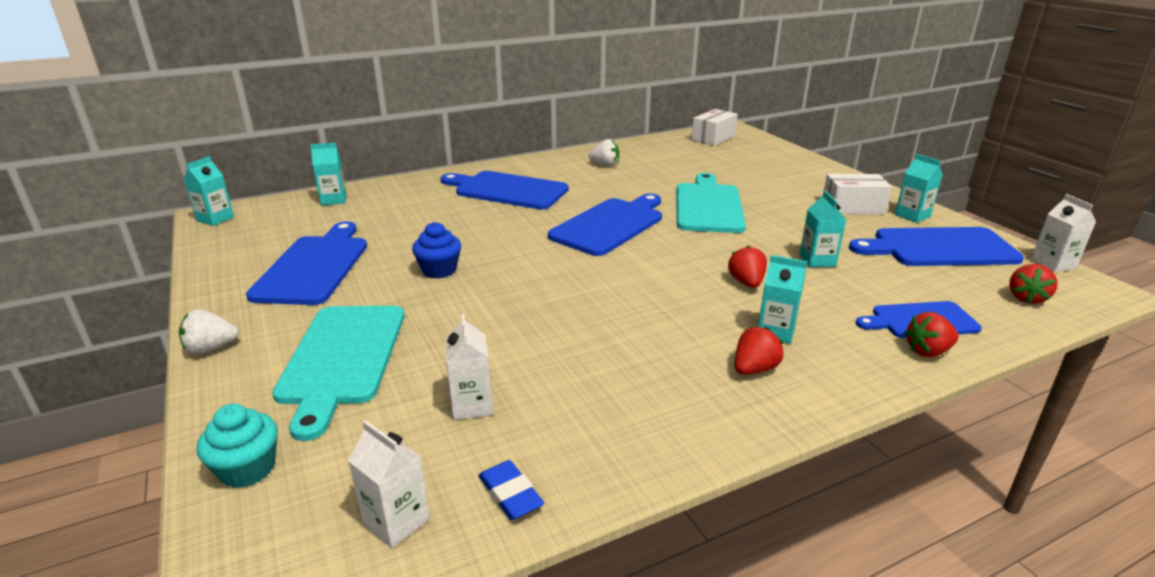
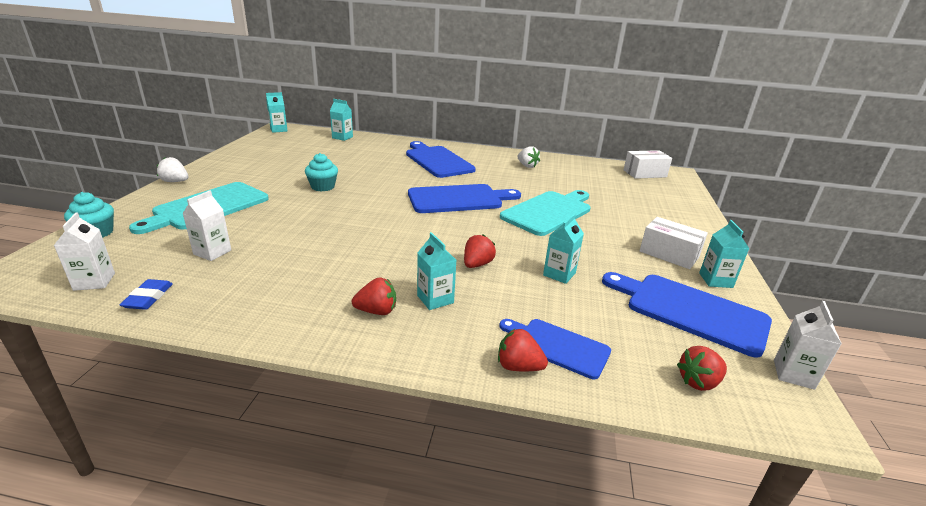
camera: 35 degrees right, 0 degrees up
(314, 266) = (275, 164): blue cutting board -> none
(439, 270) = (323, 187): blue cupcake -> turquoise cupcake

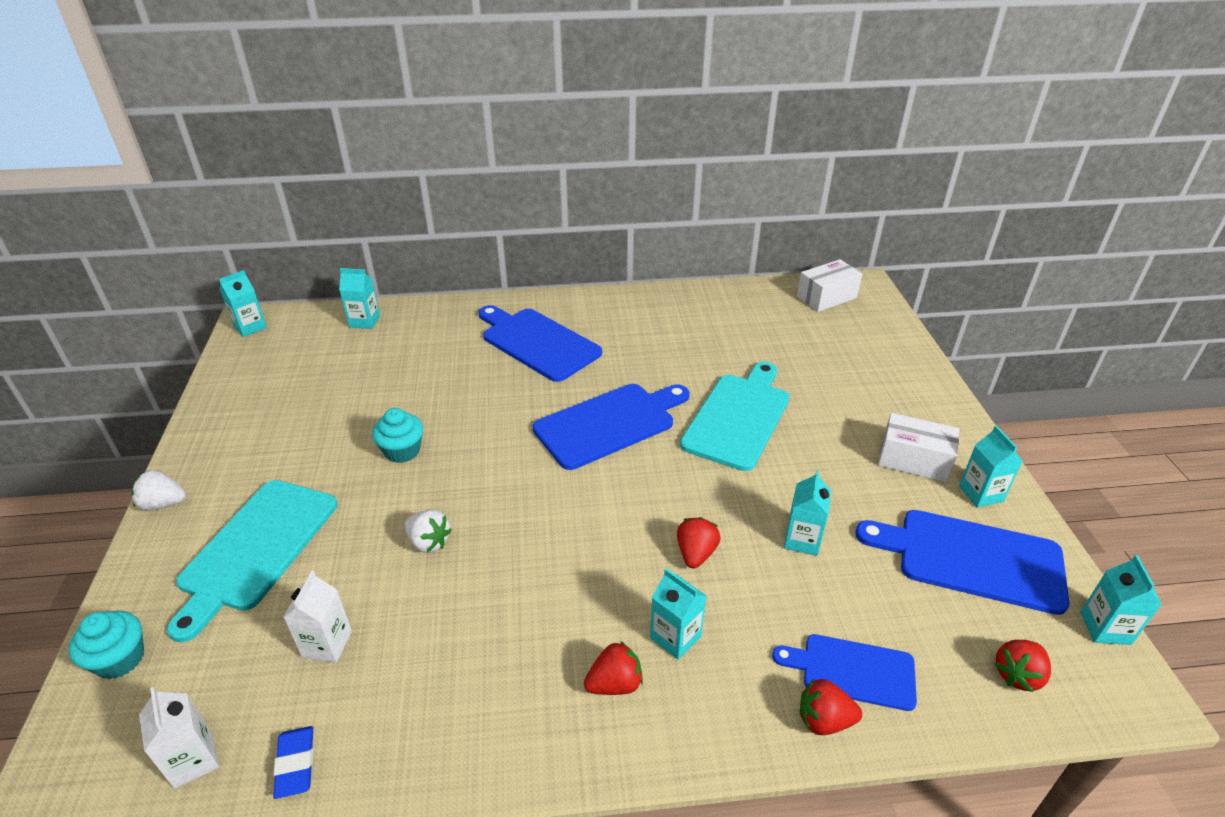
camera: 15 degrees left, 10 degrees up
(527, 166) = (667, 321): white strawberry -> white strawberry (429, 542)
(793, 374) = (1105, 628): white carton -> turquoise carton

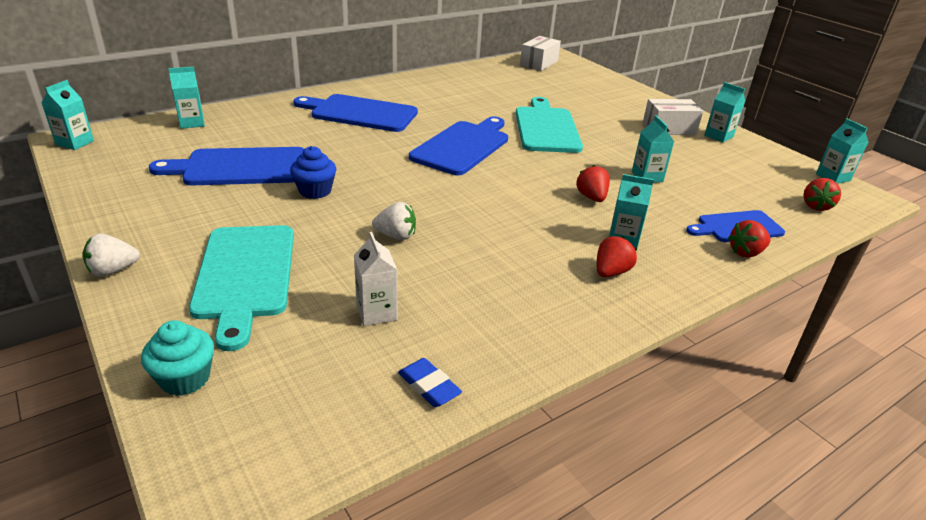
camera: 30 degrees left, 5 degrees down
(193, 760) = (335, 415): white carton -> none
(402, 451) = (315, 191): turquoise cupcake -> blue cupcake
(971, 558) = (743, 164): blue cutting board -> blue cutting board (240, 167)

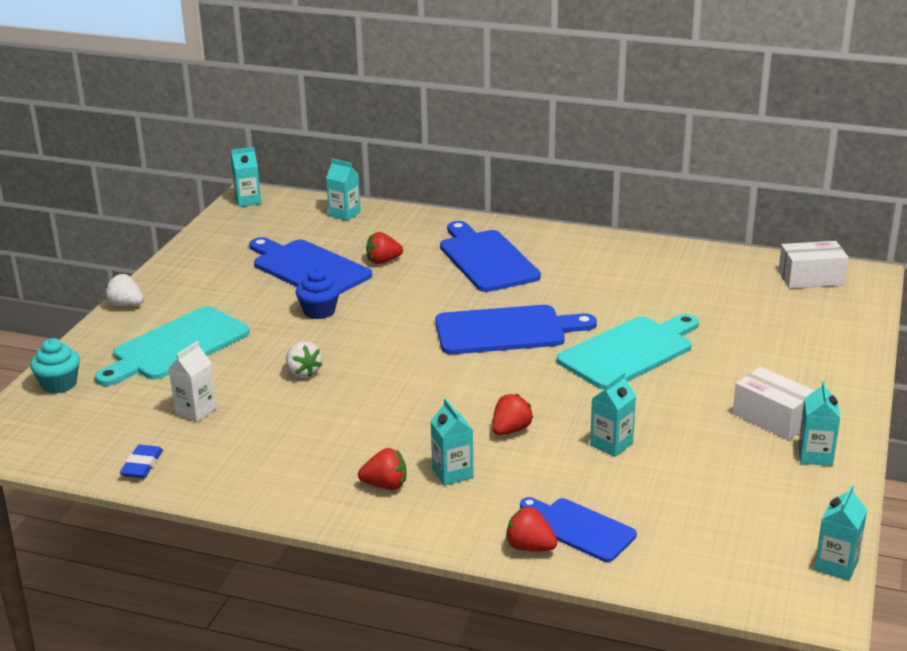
camera: 55 degrees right, 5 degrees down
(815, 206) = (721, 568): red strawberry -> red strawberry (383, 261)

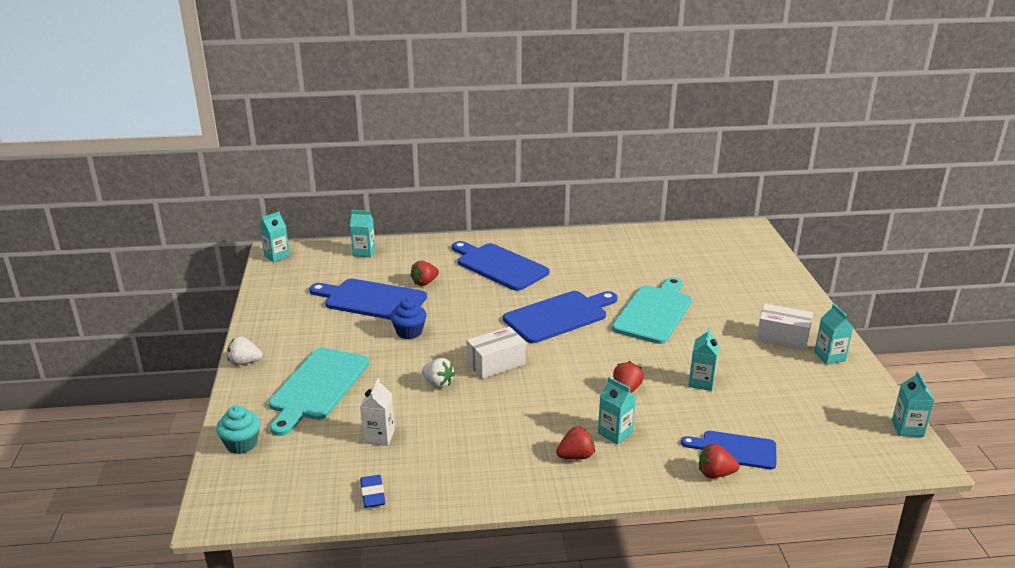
camera: 25 degrees left, 0 degrees up
(811, 278) = (720, 236): white box -> white box (496, 363)

